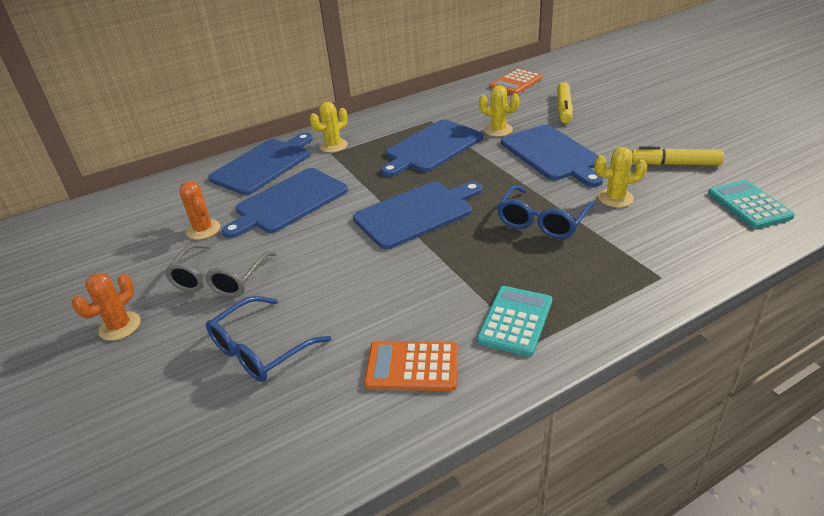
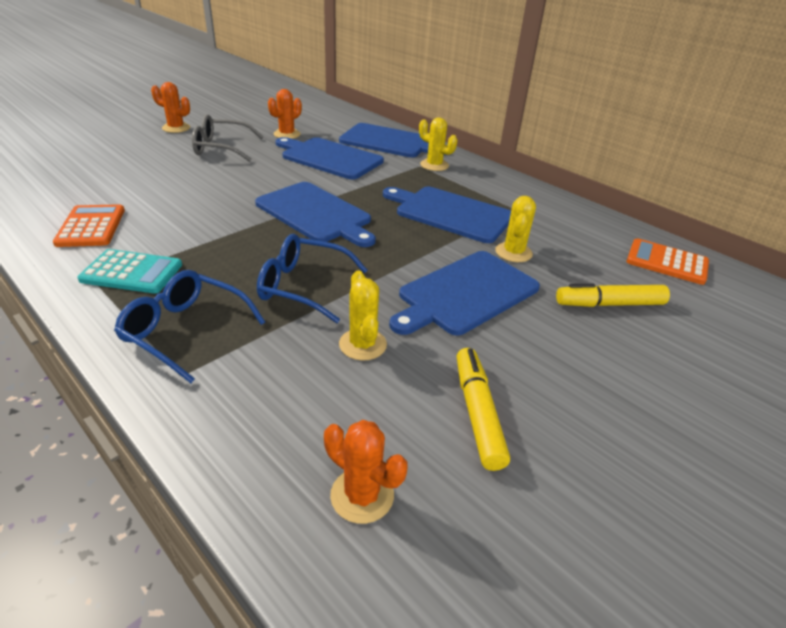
camera: 70 degrees right, 0 degrees up
(260, 350) = (135, 170): blue glasses -> blue glasses (185, 331)
(749, 205) = (362, 495): turquoise calculator -> orange cactus

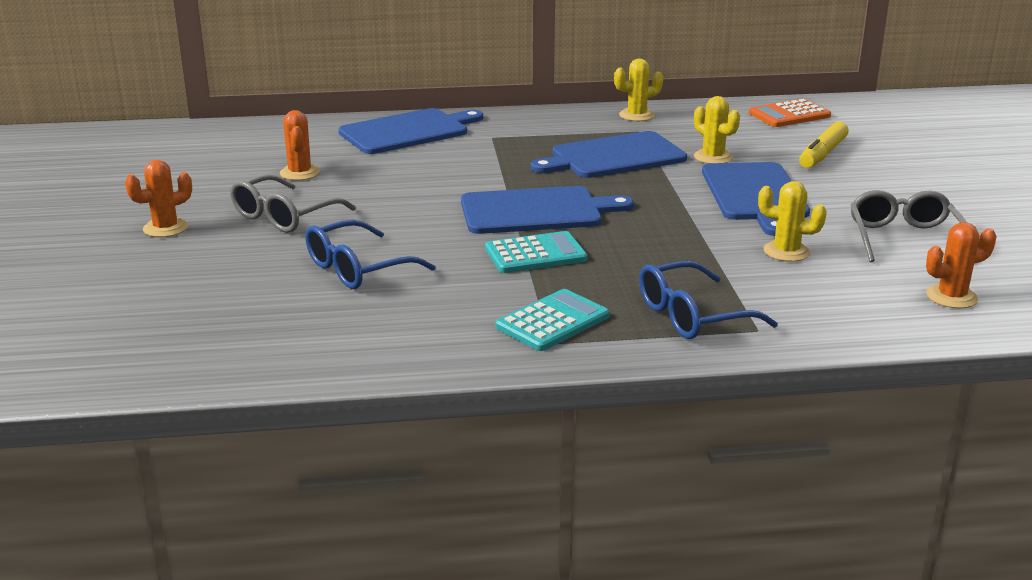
camera: 50 degrees left, 10 degrees down
(91, 226) = (413, 327): orange calculator -> none
(242, 234) = (535, 254): none -> turquoise calculator
(303, 286) = (672, 251): blue glasses -> blue glasses (357, 269)
(329, 158) = (406, 170): blue cutting board -> none
(434, 165) = (500, 130): yellow cactus -> yellow cactus (636, 115)
(477, 413) = (904, 238): yellow marker -> grey glasses

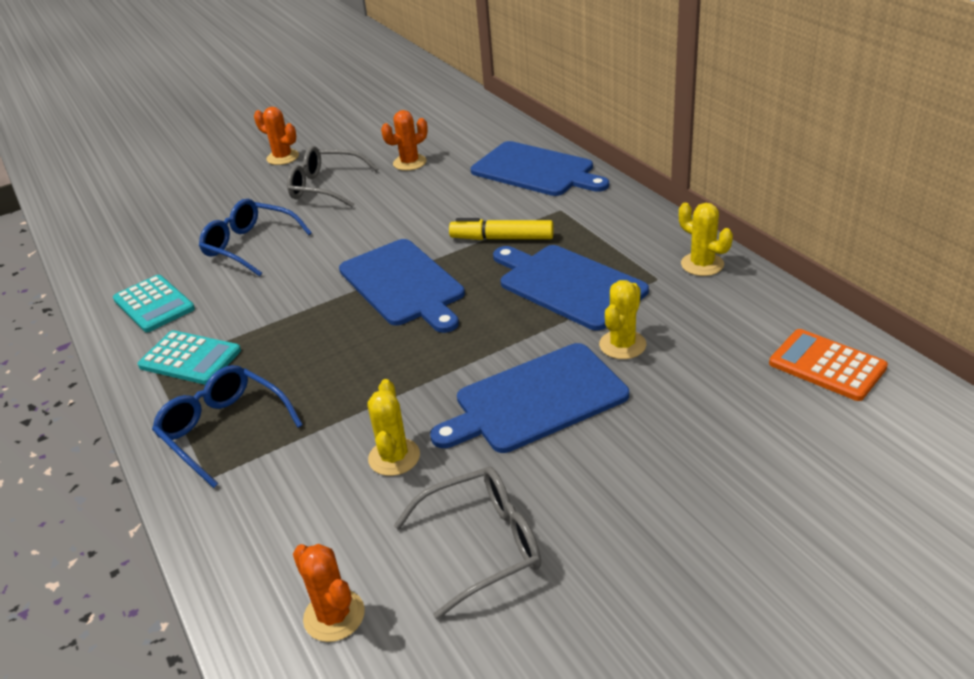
camera: 70 degrees right, 10 degrees up
(535, 254) = (313, 312): turquoise calculator -> turquoise calculator (154, 304)
(822, 154) = (710, 423): yellow marker -> yellow marker (502, 238)

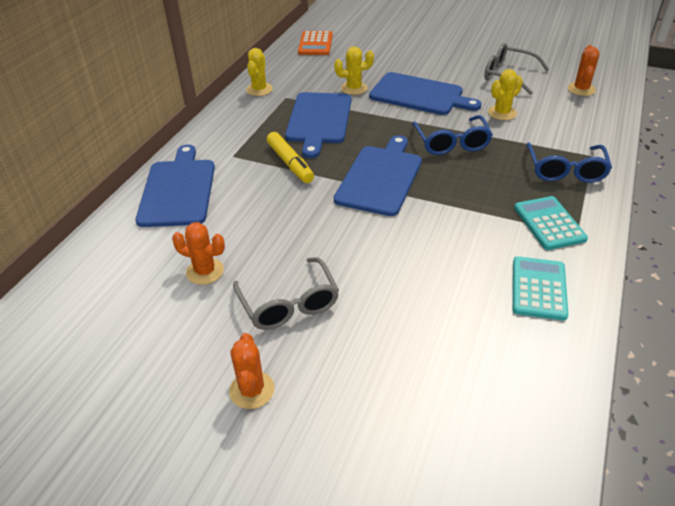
camera: 130 degrees left, 5 degrees up
(250, 246) = (418, 288): blue glasses -> blue glasses (451, 143)

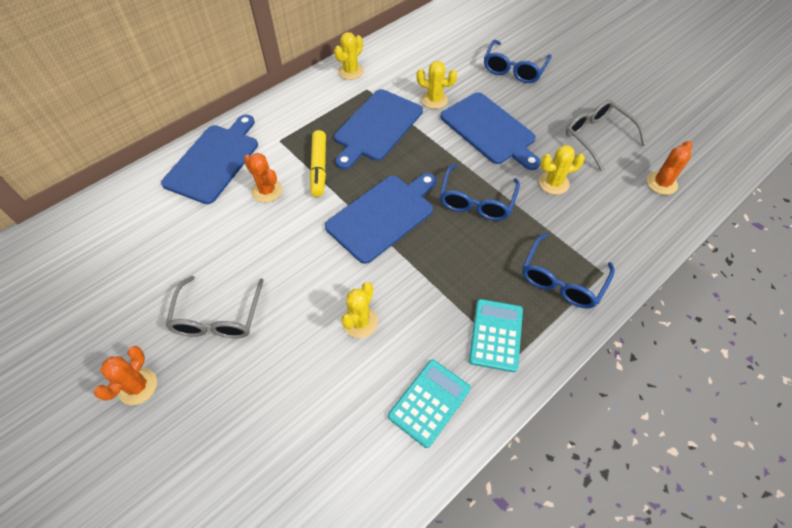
camera: 25 degrees right, 15 degrees up
(205, 271) = (179, 255): orange cactus -> orange cactus (267, 191)
(315, 44) = (438, 31): orange calculator -> none
(403, 52) = (514, 69): none -> blue glasses
(428, 257) = (360, 322): none -> yellow cactus

